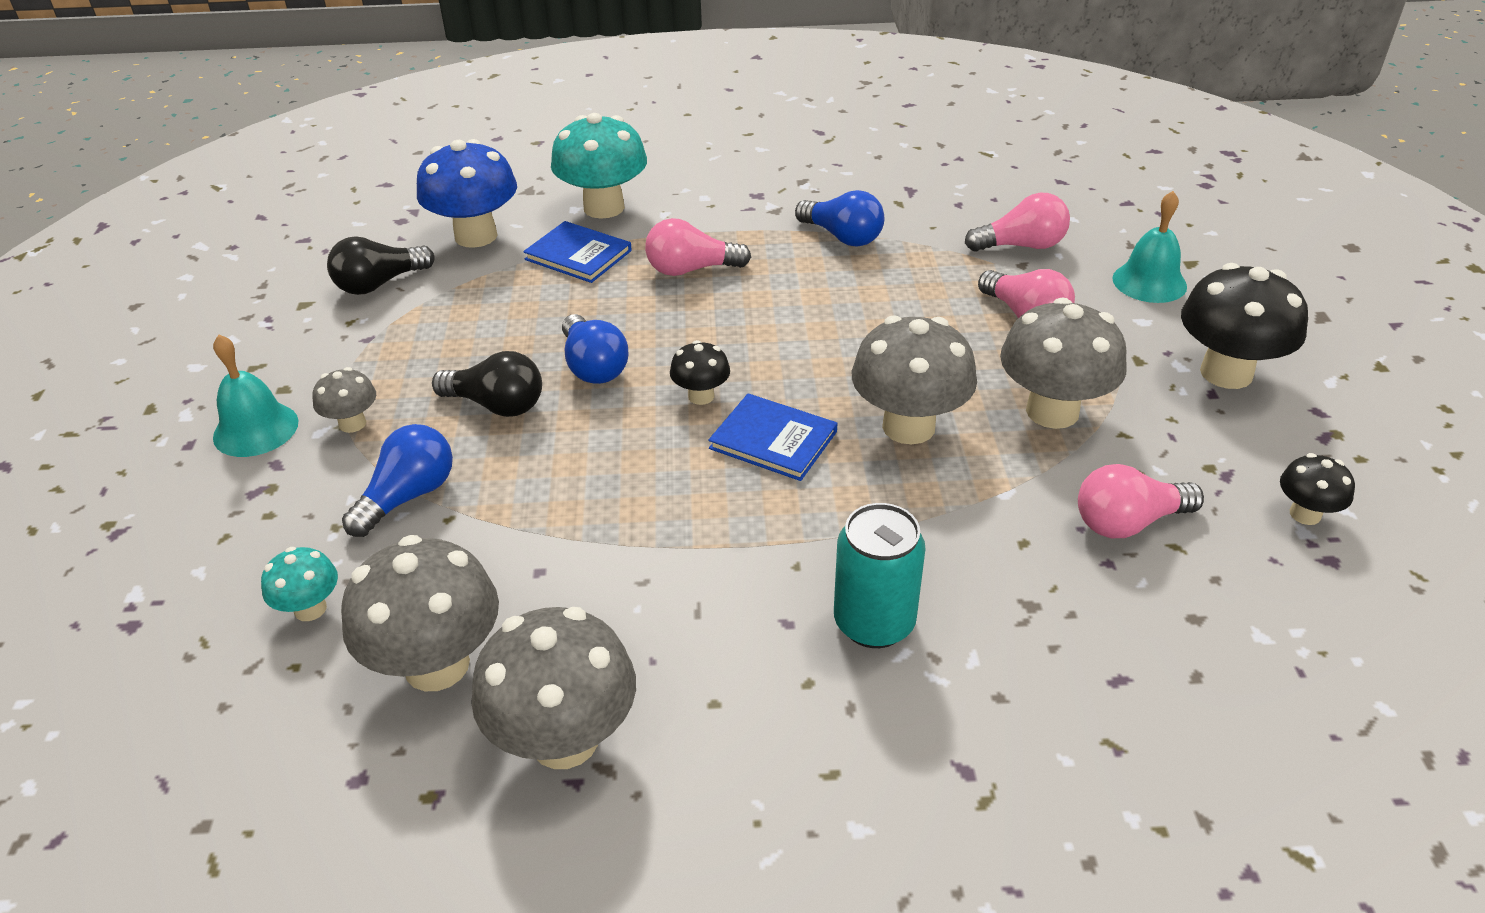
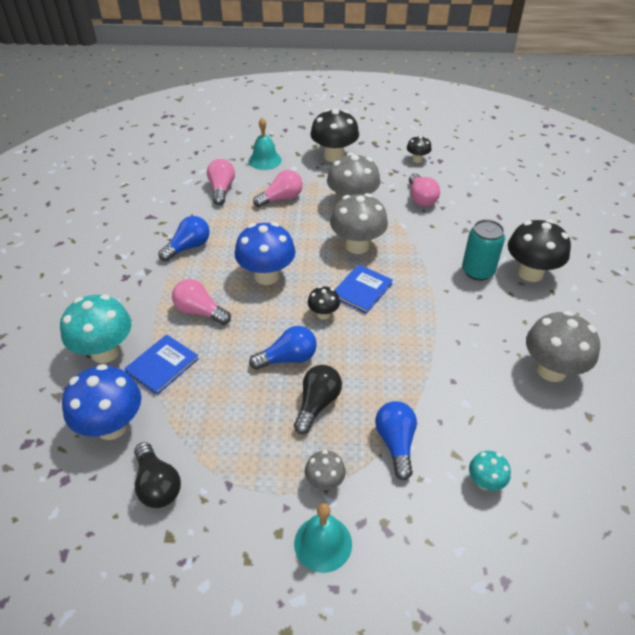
camera: 85 degrees left, 5 degrees up
(408, 496) = (396, 443): blue light bulb -> blue light bulb turned 45 degrees clockwise
(437, 665) = (517, 419): grey mushroom -> none
(691, 269) = (200, 311): pink light bulb -> pink light bulb turned 120 degrees clockwise
(789, 324) = (266, 276): none -> blue mushroom
(894, 731) = (530, 273): none -> black mushroom

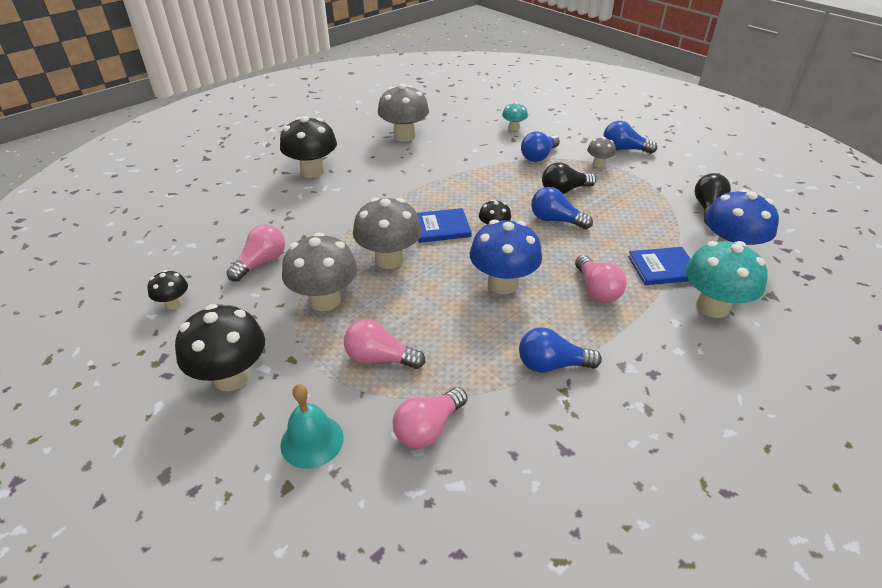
camera: 135 degrees left, 5 degrees down
(323, 543) = (623, 149): turquoise bell -> blue light bulb
(477, 271) = (341, 191): turquoise can -> none

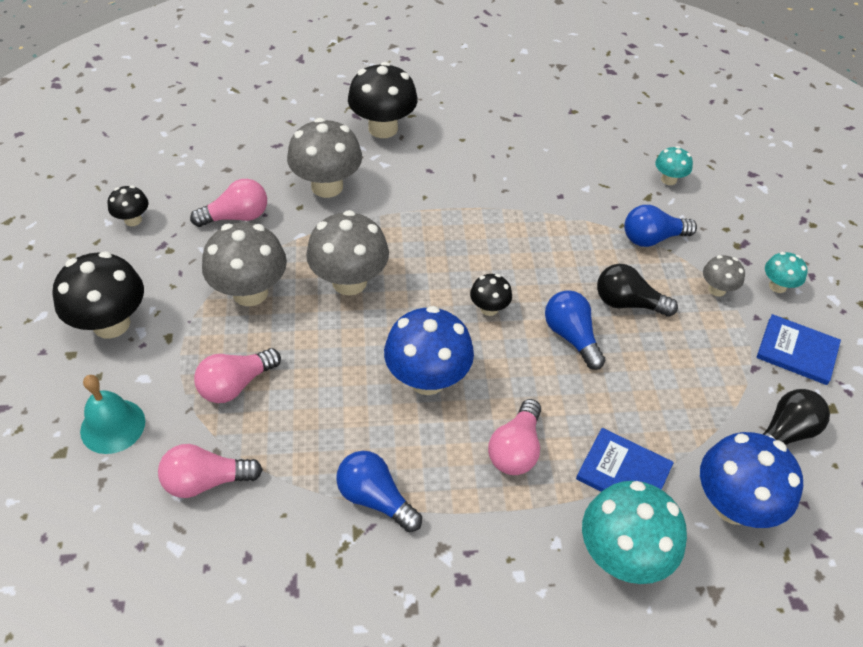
camera: 35 degrees right, 10 degrees up
(379, 358) = (236, 385): pink light bulb -> pink light bulb turned 90 degrees counterclockwise
(404, 136) = (525, 127): grey mushroom -> grey mushroom (327, 186)
(441, 227) = (438, 273): blue book -> blue book (797, 351)
(623, 149) = (777, 286): blue light bulb -> turquoise mushroom

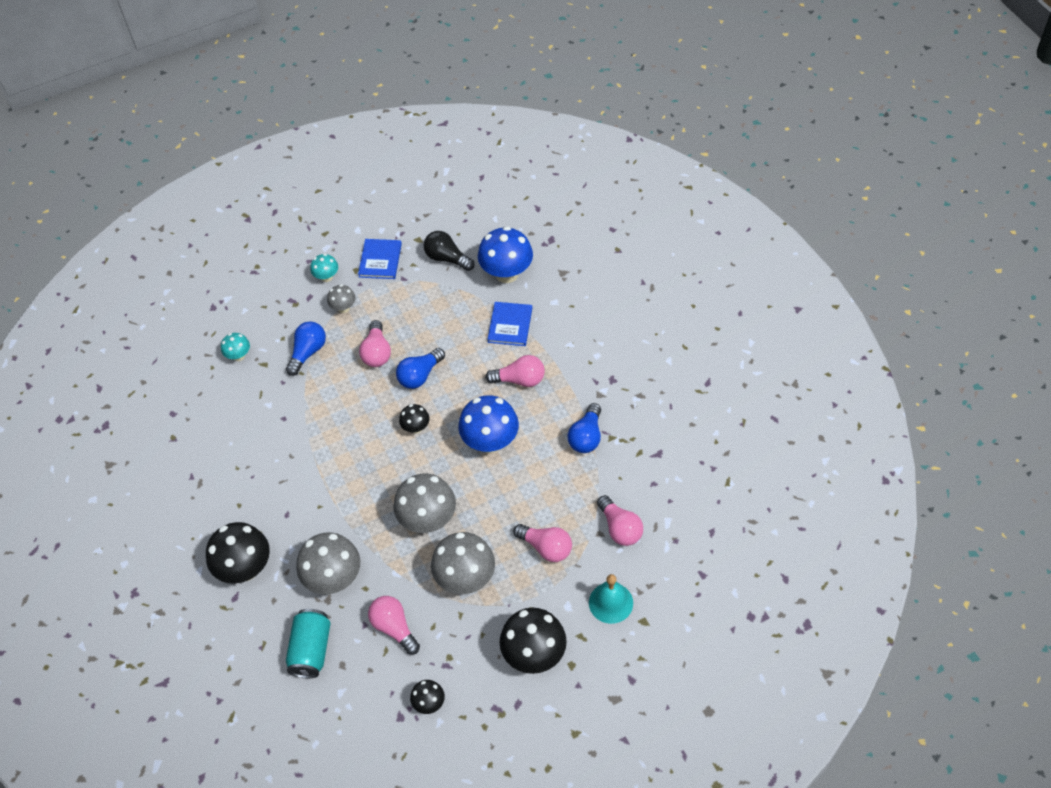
camera: 105 degrees left, 5 degrees up
(259, 152) = (311, 650): none -> turquoise can
(622, 555) = (562, 314): turquoise mushroom -> none
(627, 303) = (377, 352): black light bulb -> pink light bulb
(652, 238) = (308, 352): blue light bulb -> blue light bulb turned 120 degrees counterclockwise

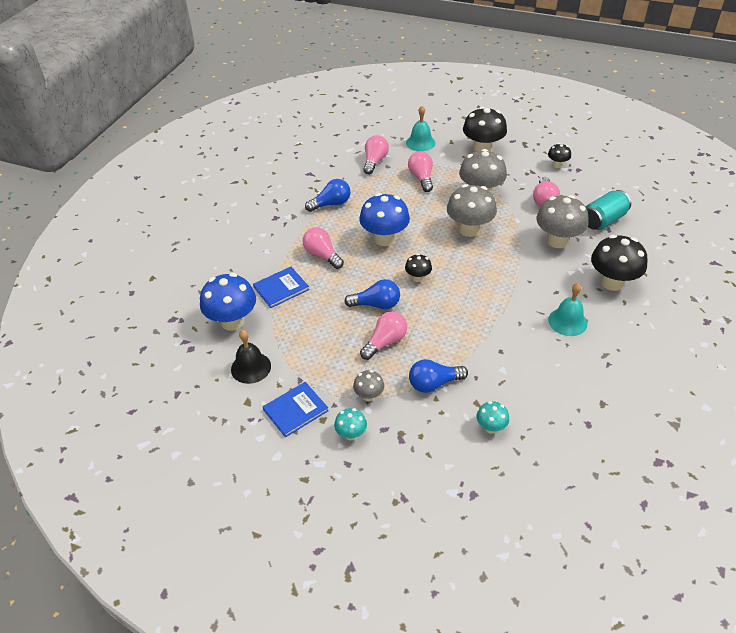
camera: 135 degrees left, 10 degrees down
(253, 490) = (567, 321): none -> turquoise bell
(447, 258) = (251, 367): black light bulb -> black bell

